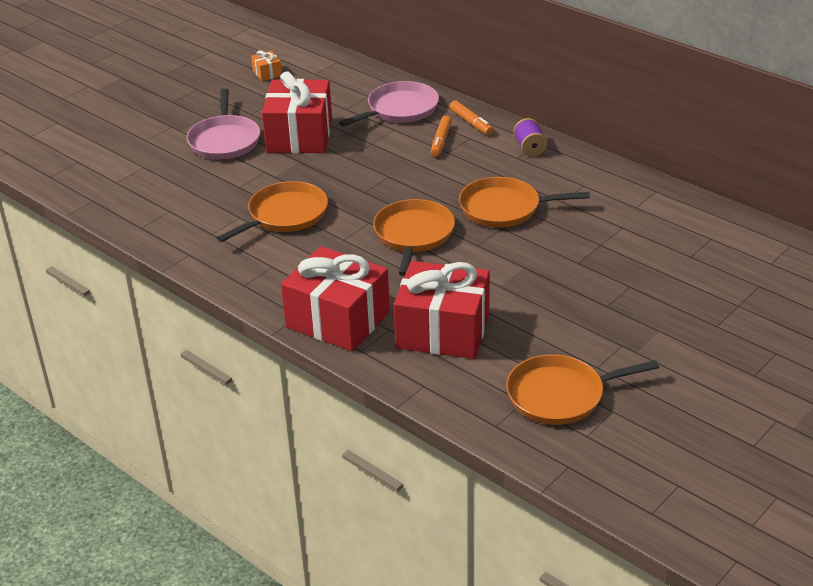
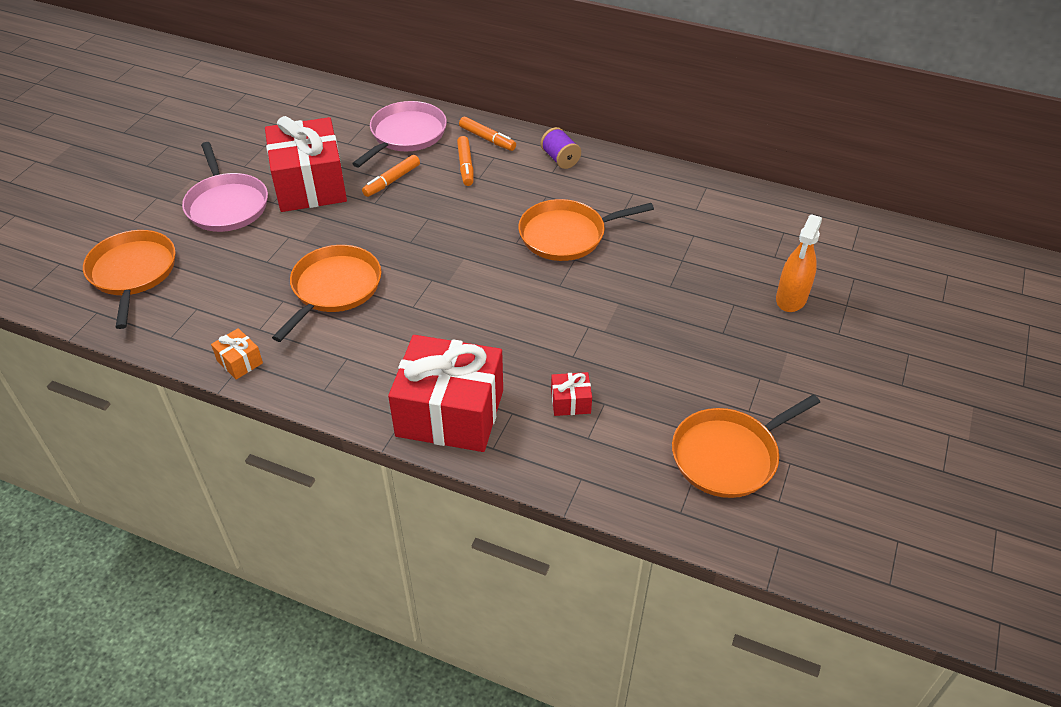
camera: 20 degrees left, 10 degrees up
(267, 73) = (242, 114): orange gift -> orange gift (239, 362)
(370, 143) = (392, 181): none -> orange marker
(413, 235) = (486, 286): orange pan -> orange pan (133, 273)
(443, 331) = (570, 402): red gift -> red gift, size x0.41
(687, 291) = (791, 298): none -> orange spray bottle

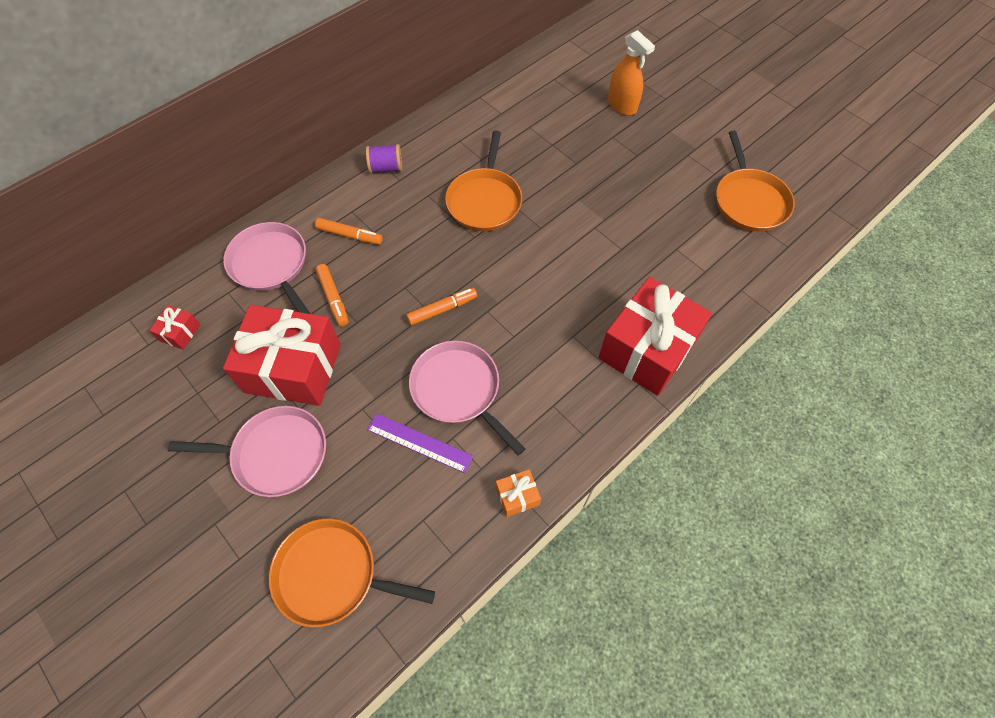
camera: 65 degrees left, 15 degrees up
(269, 282) = (419, 442): none -> purple ruler
(334, 288) = (458, 390): orange pan -> pink pan
(487, 139) = (322, 206): orange marker -> orange marker (442, 309)
(570, 402) = (667, 268): red gift -> red gift (180, 332)

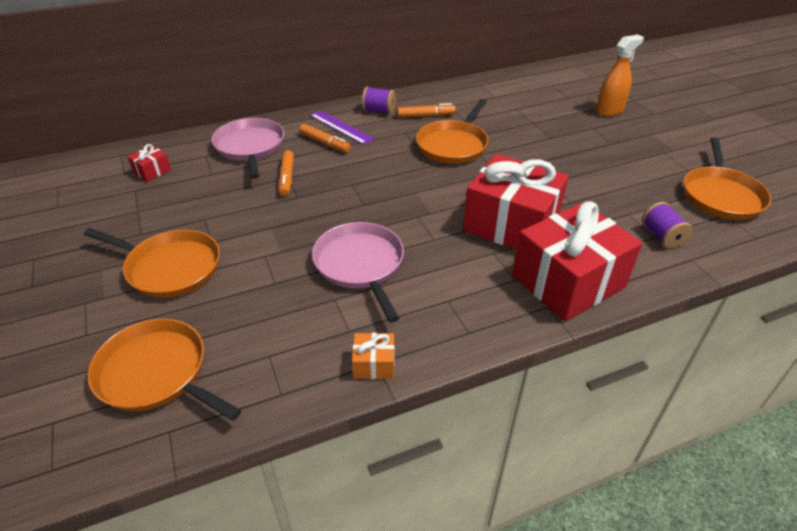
camera: 20 degrees right, 20 degrees down
(275, 454) = (170, 267): pink pan -> orange pan
(293, 368) = (224, 214): red gift -> red gift (511, 224)
(419, 442) = (301, 294): purple ruler -> purple ruler (341, 127)
(442, 309) = (376, 206): orange marker -> orange marker (426, 116)
(622, 105) = (609, 110): orange spray bottle -> orange spray bottle turned 105 degrees counterclockwise
(711, 269) = (661, 236): none -> purple spool

